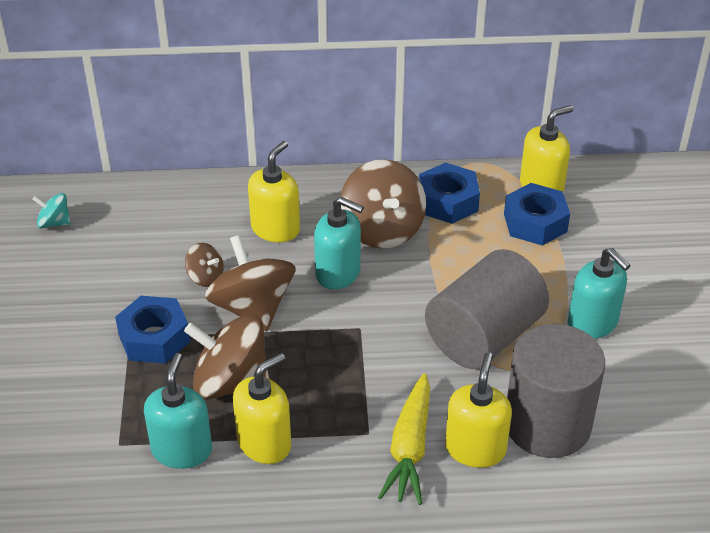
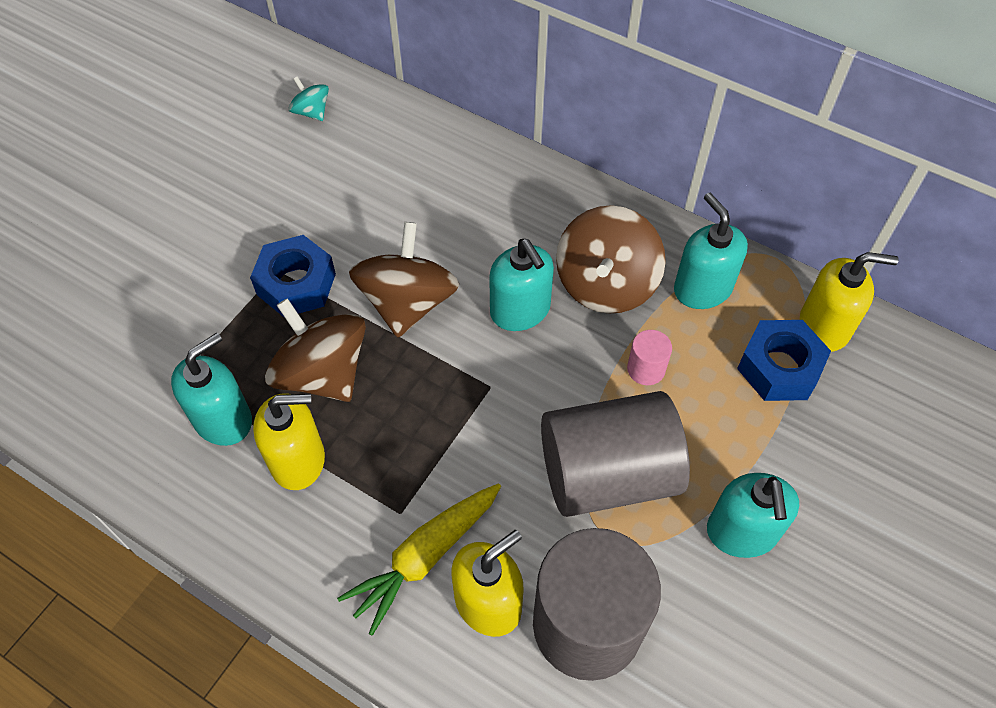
camera: 35 degrees right, 15 degrees up
(205, 277) = (393, 243): brown spinning top -> none
(275, 229) = (501, 225): yellow soap dispenser -> none
(448, 202) = (702, 289): blue nut -> turquoise soap dispenser
(453, 265) = (646, 369): none -> pink cylinder

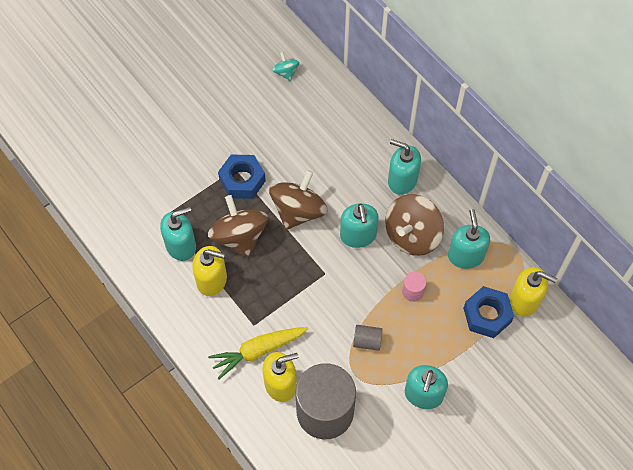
camera: 20 degrees right, 5 degrees up
(554, 210) = (402, 180): none -> turquoise soap dispenser
(607, 474) = (367, 341): grey cylinder -> grey cylinder, size x0.40

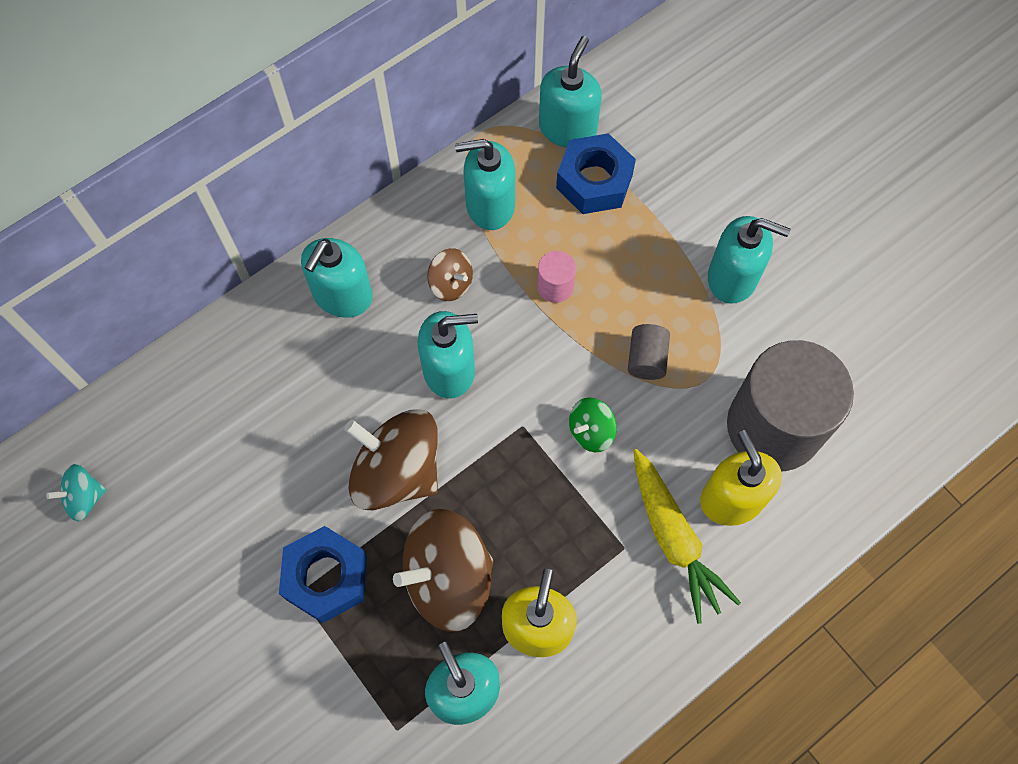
camera: 90 degrees left, 5 degrees up
(321, 309) = (591, 431): none -> green spinning top
(412, 235) = (451, 284): brown spinning top -> brown spinning top, size x0.49
(524, 300) = (567, 128): yellow soap dispenser -> turquoise soap dispenser

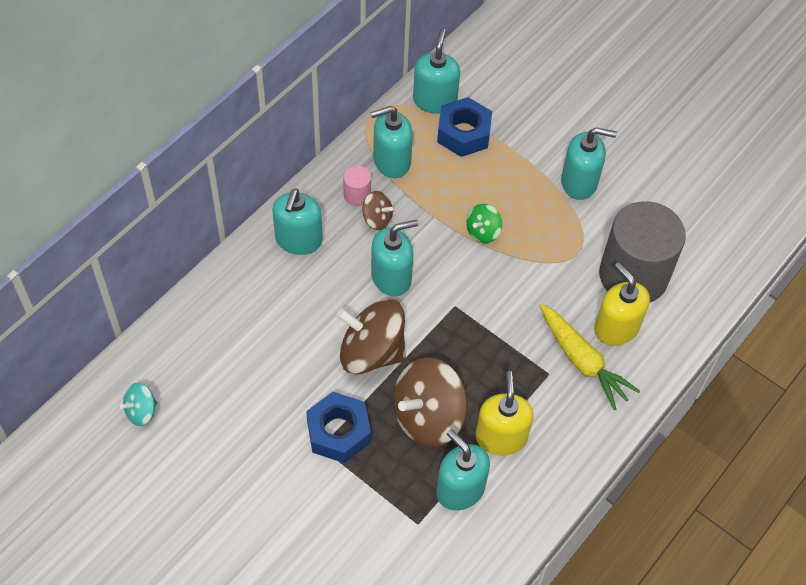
camera: 15 degrees left, 10 degrees down
(555, 286) = (454, 208): pink cylinder -> pink cylinder (357, 195)
(591, 431) = (505, 301): green spinning top -> green spinning top (483, 232)
(646, 359) = (532, 246): grey cylinder -> none

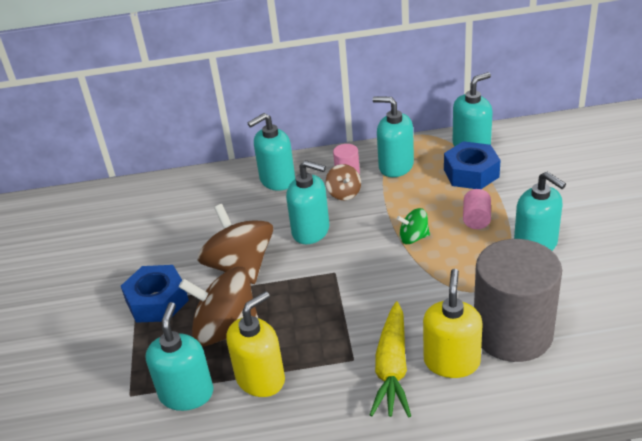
camera: 50 degrees right, 20 degrees down
(141, 411) = (69, 220): turquoise spinning top -> none
(513, 182) = (476, 219): none -> pink cylinder

